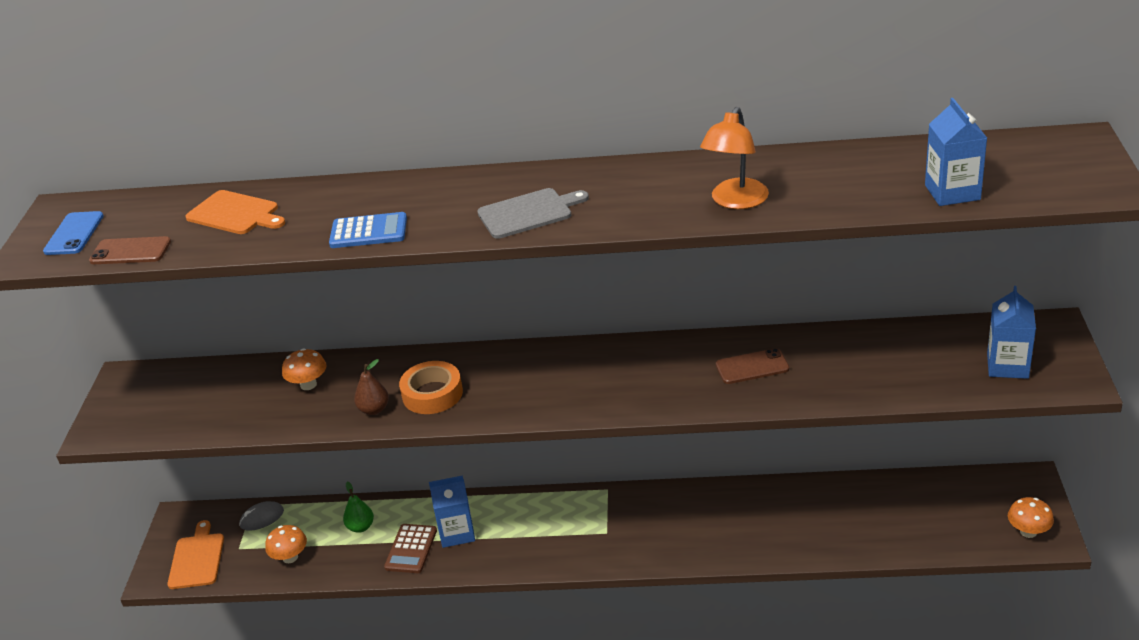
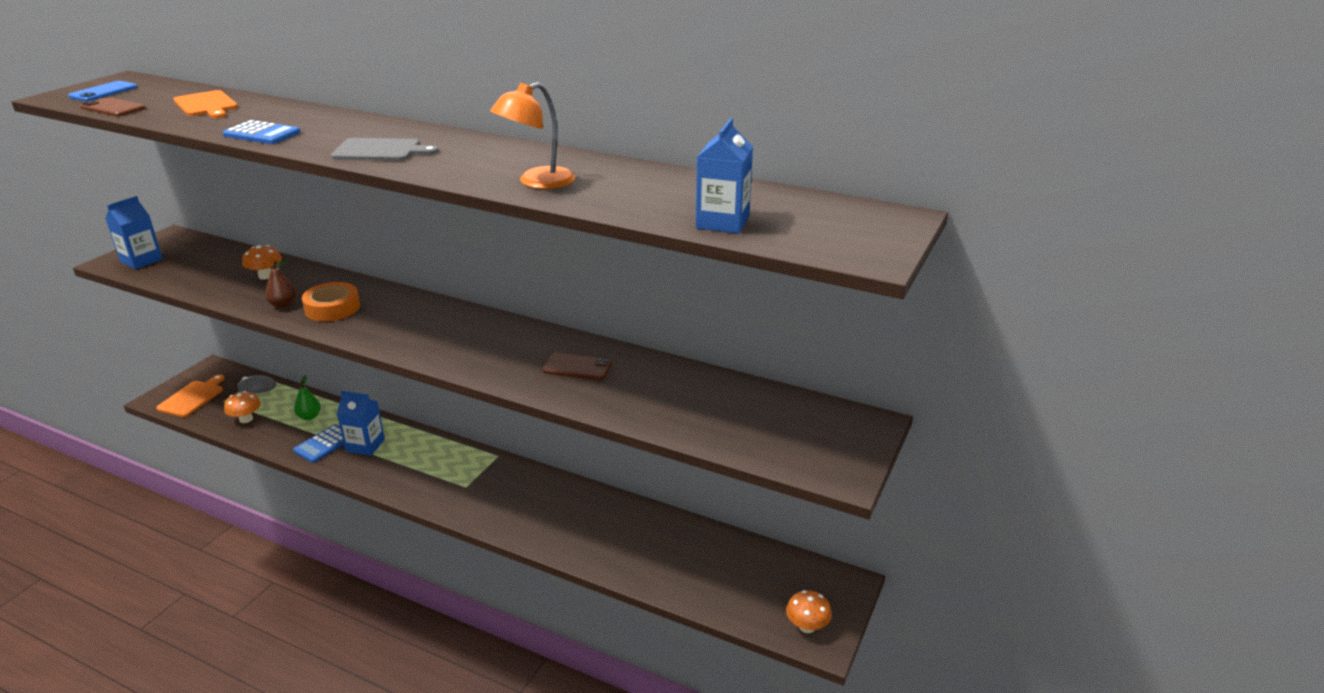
camera: 20 degrees right, 5 degrees down
(411, 549) = (324, 444): brown calculator -> blue calculator
(1007, 366) = (793, 440): blue carton -> blue carton (141, 260)

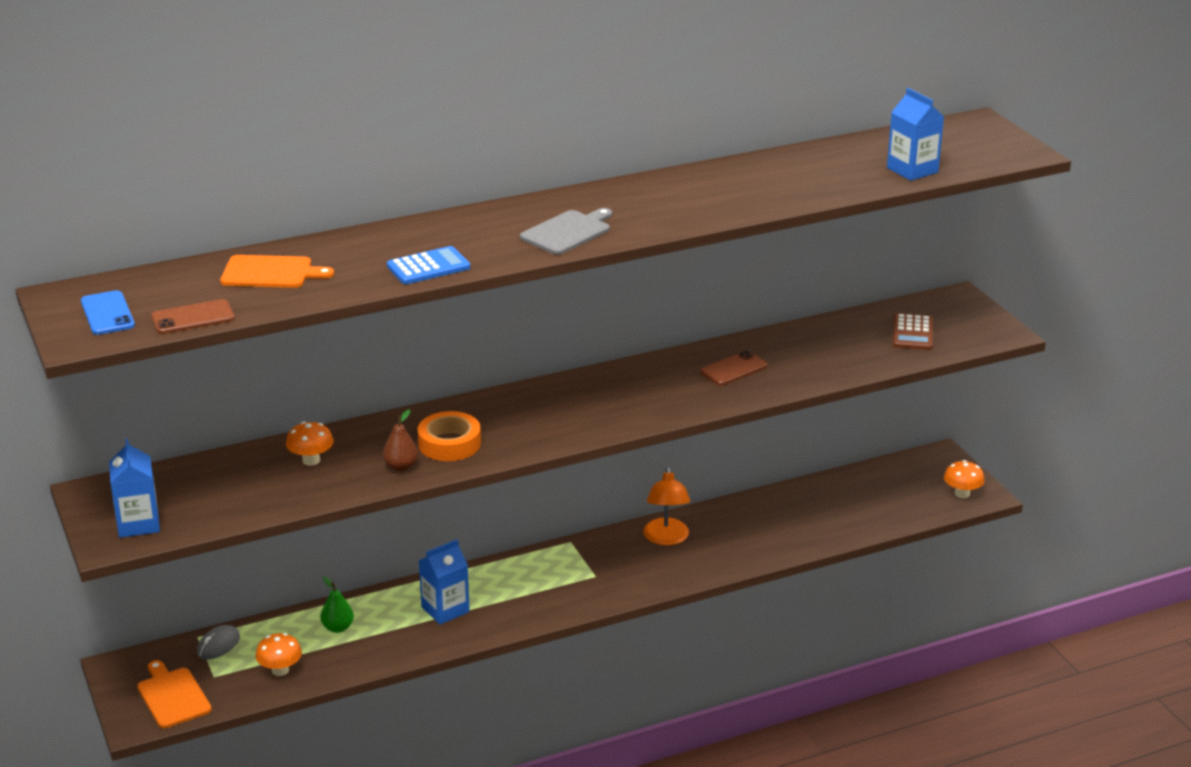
camera: 50 degrees left, 0 degrees up
(324, 444) = (407, 633): blue calculator -> none
(537, 182) = (743, 199): orange lamp -> orange lamp (666, 538)
(764, 425) = (912, 333): none -> brown calculator

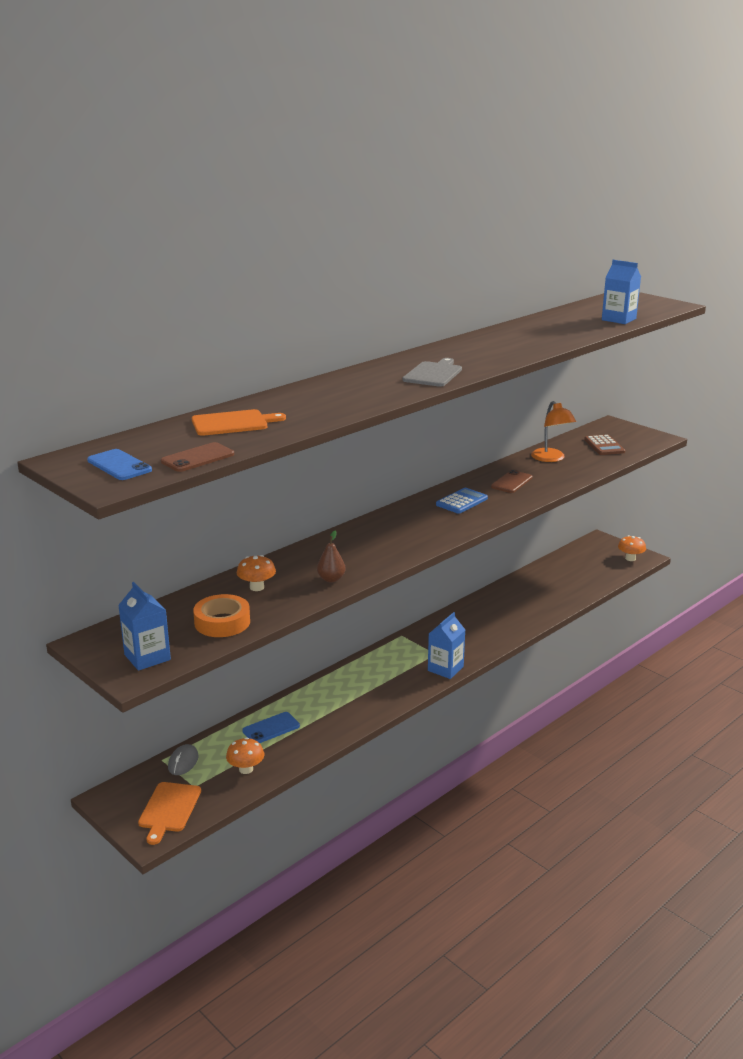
camera: 20 degrees left, 5 degrees down
(172, 696) = (169, 809): orange cutting board -> orange cutting board turned 120 degrees counterclockwise
(338, 628) = (271, 728): green pear -> blue phone
(428, 267) = (354, 404): blue calculator -> blue calculator (462, 501)
(445, 609) = (344, 698): blue carton -> blue carton (445, 669)
(449, 443) = (354, 558): orange tape -> orange tape (222, 622)
(666, 538) = (466, 620): orange lamp -> orange lamp (551, 458)

